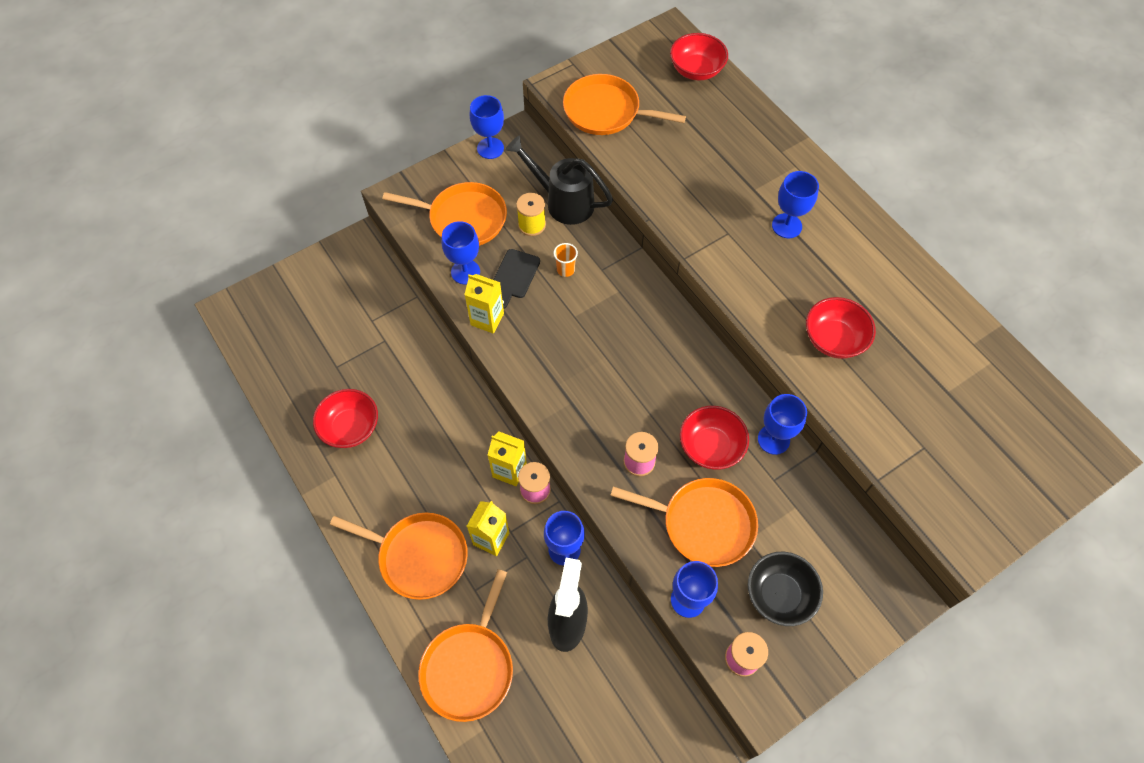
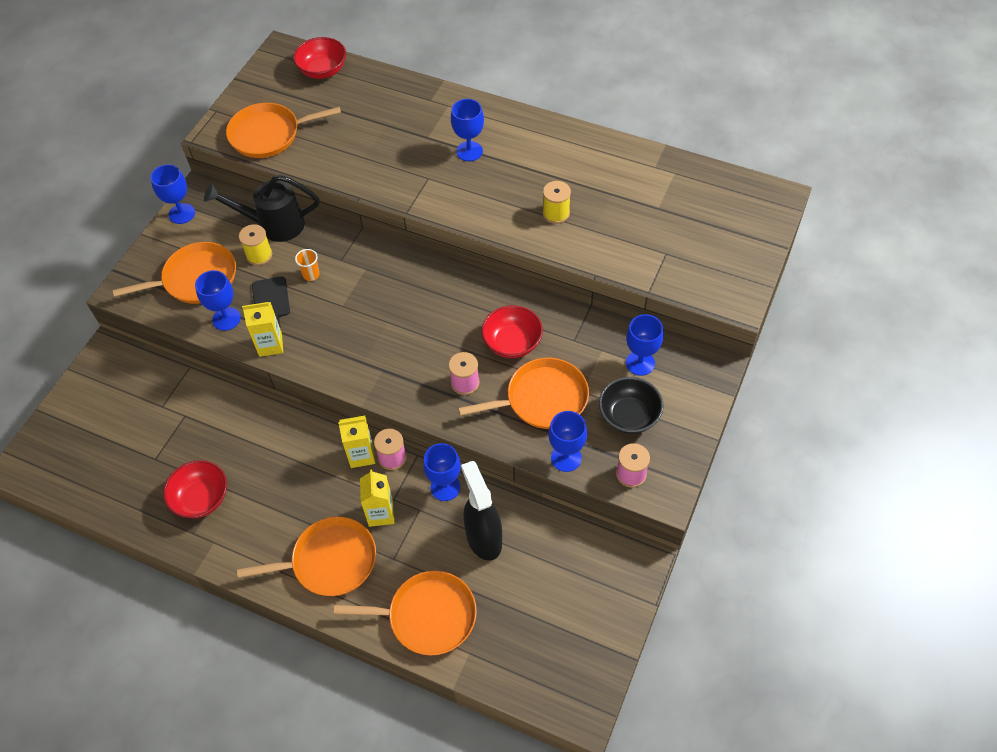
camera: 30 degrees left, 5 degrees down
(469, 667) = (427, 616): orange pan -> orange pan turned 75 degrees counterclockwise
(773, 439) = (555, 312): blue goblet -> blue goblet (640, 363)
(833, 339) = (556, 213): red bowl -> yellow spool

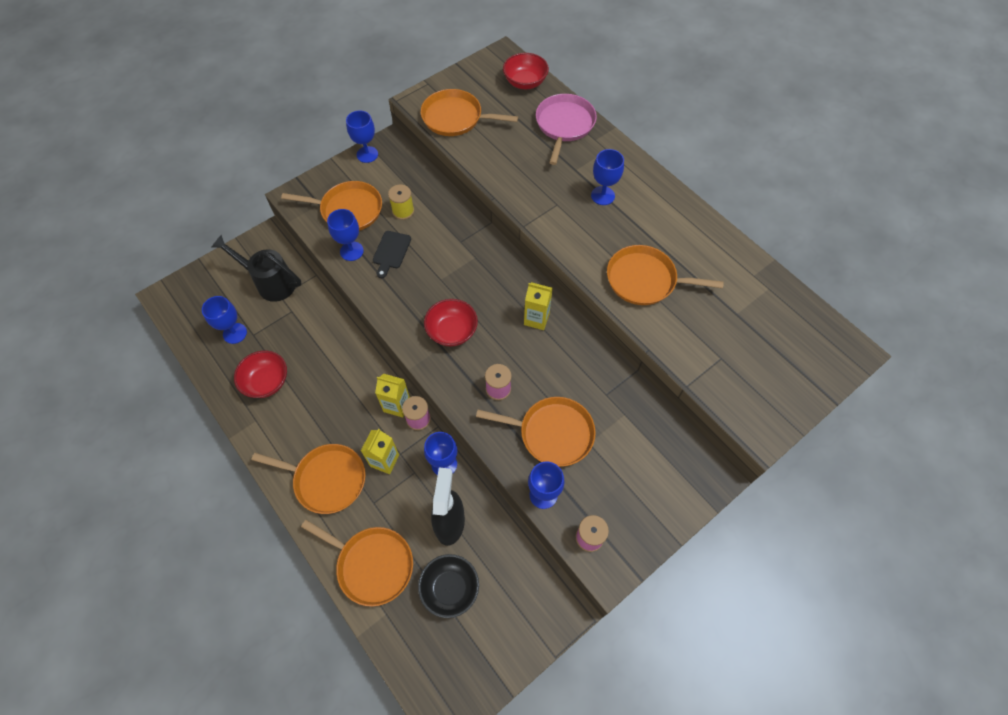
camera: 25 degrees right, 5 degrees up
(270, 345) = (371, 287): yellow carton -> yellow carton (536, 319)
(274, 225) = (427, 192): black watering can -> black watering can (271, 283)
(311, 275) = (432, 244): orange cup -> none
(390, 98) = (564, 125): none -> pink pan
(512, 343) = (554, 372): red bowl -> red bowl (452, 331)
(556, 213) = (645, 280): yellow spool -> orange pan
(629, 416) = (616, 484): black bowl -> black bowl (450, 588)
(640, 363) = (651, 442): blue goblet -> blue goblet (235, 333)

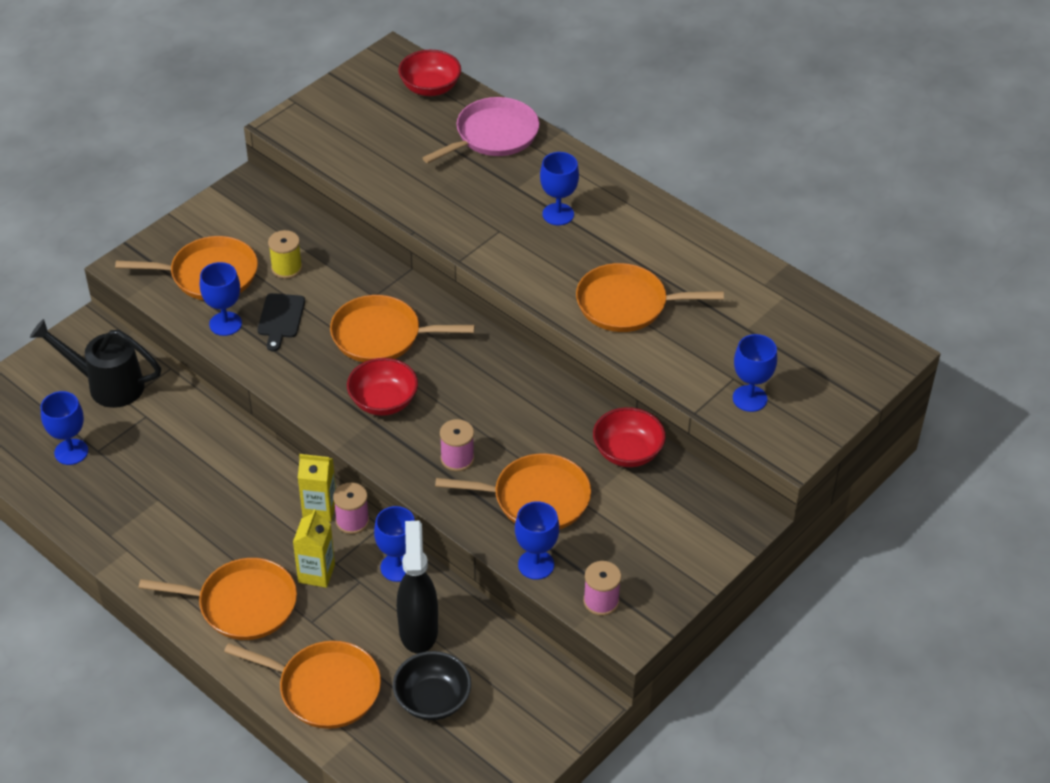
camera: 10 degrees left, 15 degrees down
(266, 382) = (131, 503): red bowl -> red bowl (627, 452)
(367, 154) = (220, 203): blue goblet -> blue goblet (749, 398)
(455, 118) = (343, 141): orange pan -> orange pan (381, 335)
(536, 319) = (493, 375): yellow carton -> none
(564, 125) = (493, 135): pink pan -> pink pan turned 45 degrees clockwise

